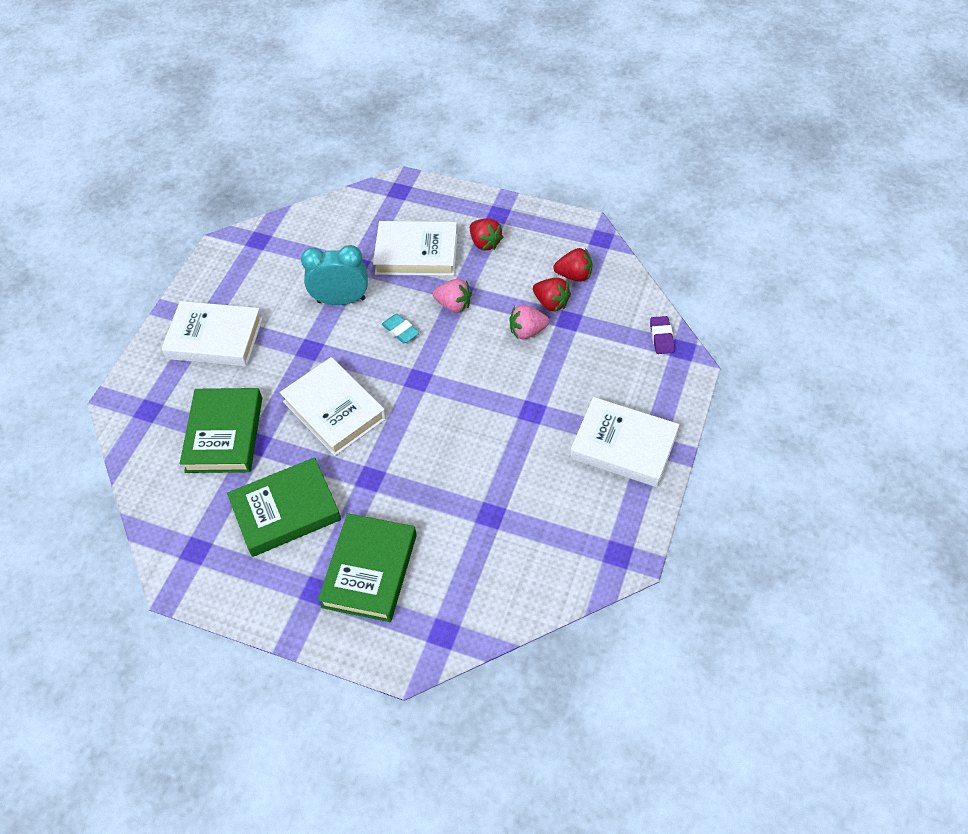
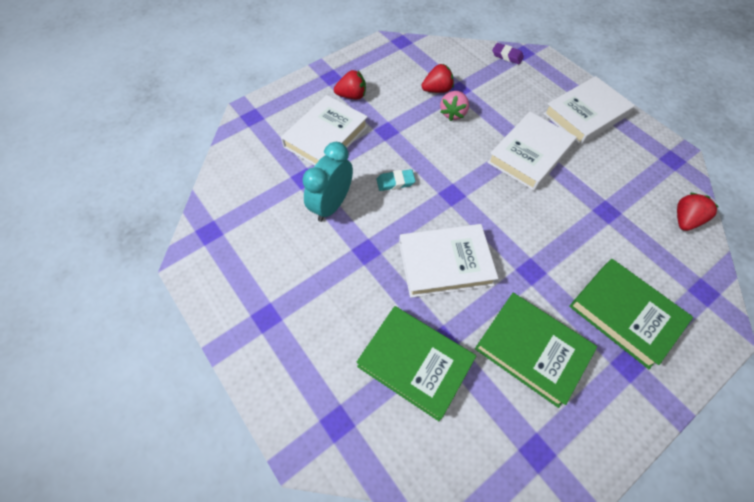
camera: 60 degrees left, 5 degrees up
(215, 338) = (294, 320): white book -> white book (529, 154)
(286, 510) = (531, 350): green book -> green book turned 60 degrees counterclockwise
(454, 305) = (396, 140): pink strawberry -> none
(574, 275) = (422, 68): red strawberry -> red strawberry (685, 220)

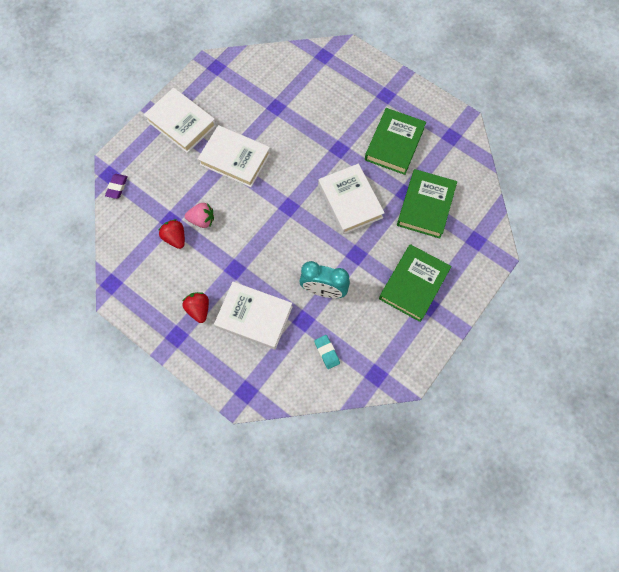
camera: 105 degrees left, 10 degrees up
(395, 182) = (288, 249): turquoise eraser -> turquoise eraser (327, 352)
(624, 314) = (353, 96): green book -> green book (414, 284)
(685, 220) = (270, 62): red strawberry -> none

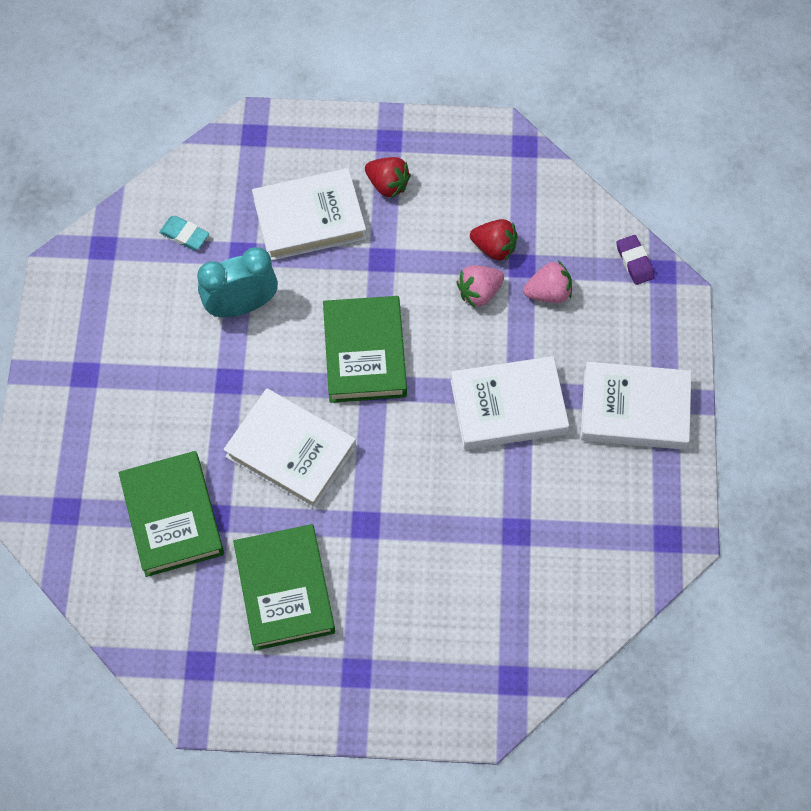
camera: 145 degrees right, 5 degrees down
(170, 198) = (548, 293): none -> pink strawberry
(414, 284) = (121, 389): green book -> green book (364, 353)

